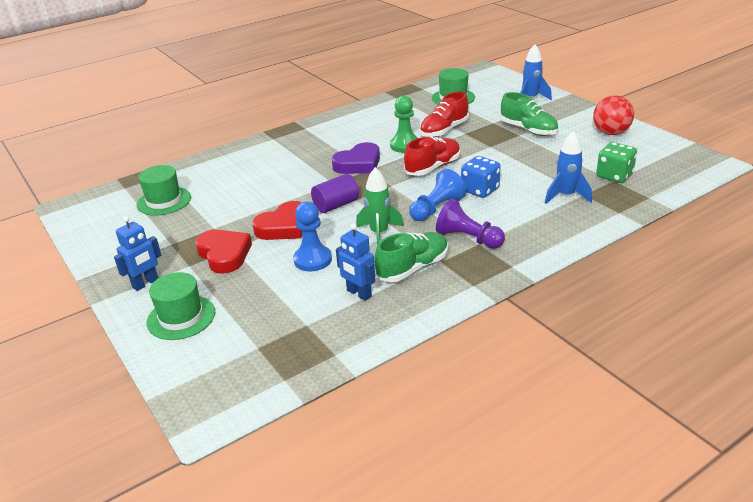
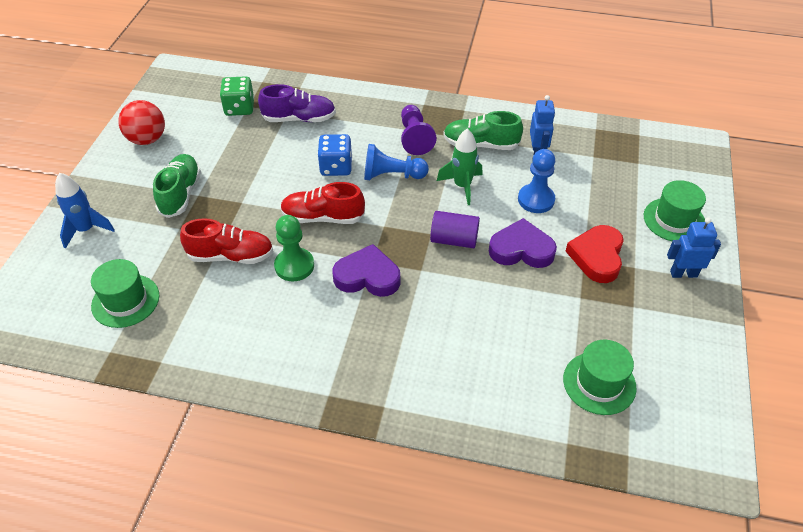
camera: 135 degrees left, 15 degrees up
(284, 227) = (521, 249): red heart -> purple heart
(566, 196) = (299, 119): blue rocket -> purple shoe

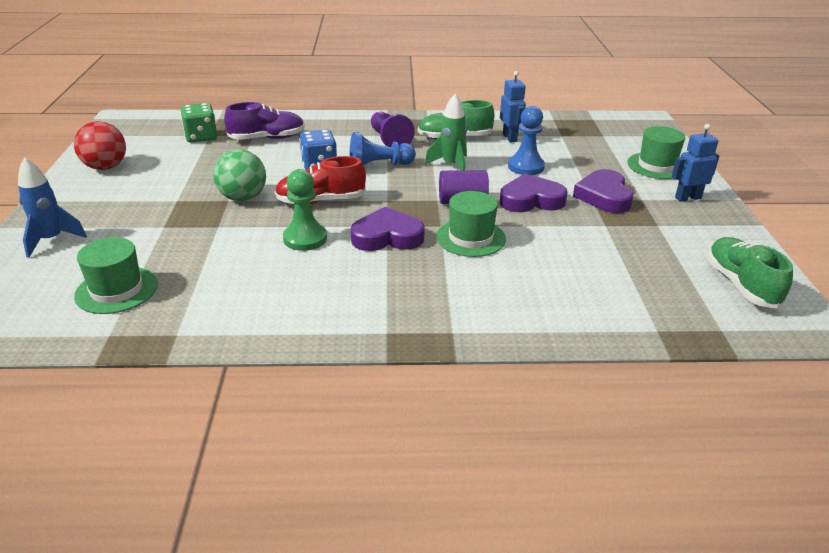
camera: 15 degrees left, 15 degrees down
(180, 194) = (156, 201): green shoe -> green shoe (741, 285)
(231, 256) = (231, 240): red shoe -> none
(255, 201) = (243, 198): none -> green ball
(597, 256) = (604, 196): red heart -> purple heart
(599, 383) = (660, 281): green hat -> green hat (470, 238)

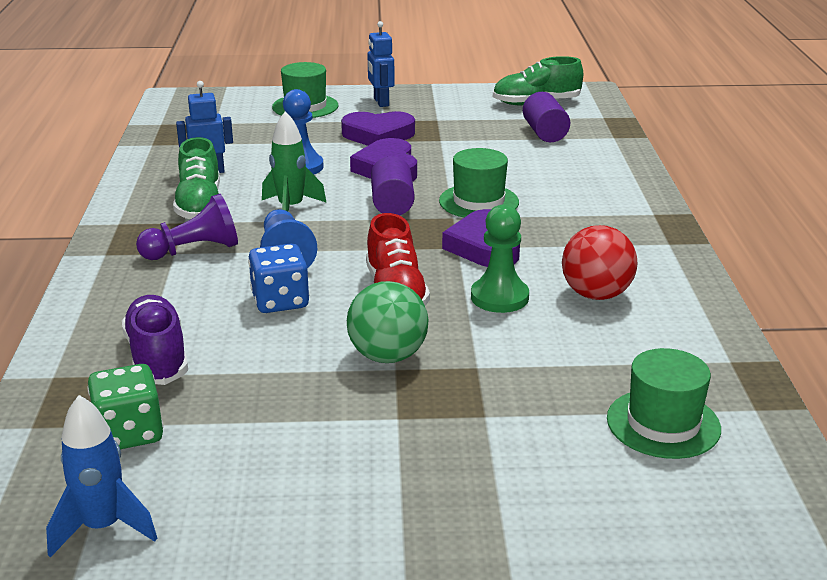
camera: 90 degrees left, 5 degrees down
(51, 240) = (550, 525): blue rocket -> blue rocket (103, 527)
(105, 167) = (256, 533): red ball -> red ball (596, 294)
(648, 283) = (545, 133): none -> purple cylinder

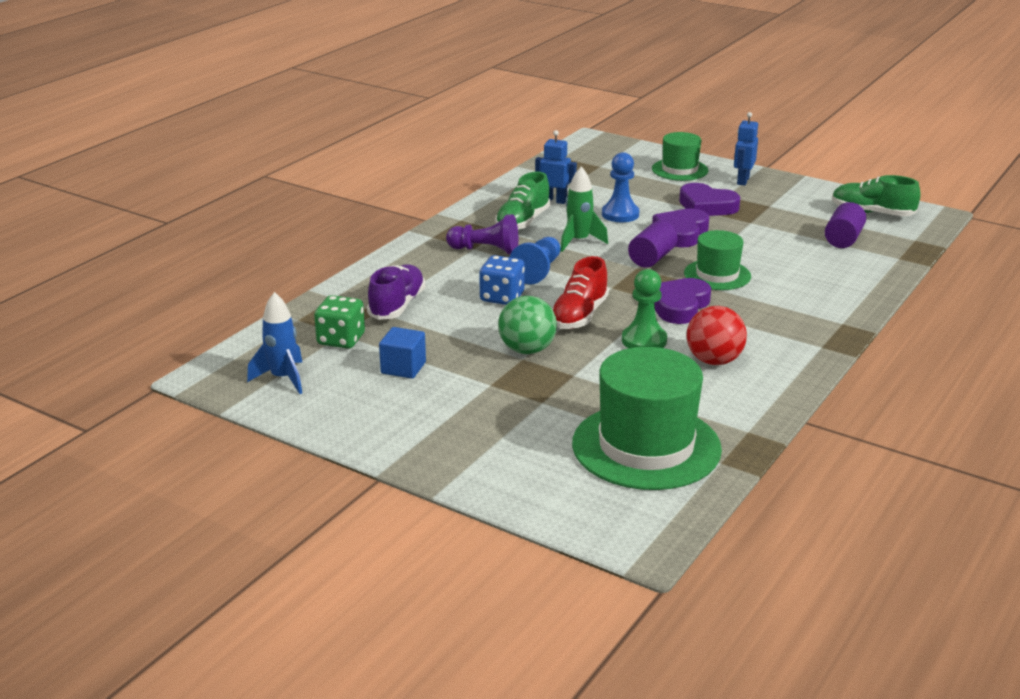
camera: 35 degrees right, 0 degrees up
(262, 440) = (403, 368): none -> blue cube
(663, 423) = (646, 446): green hat -> green hat, size x1.78

